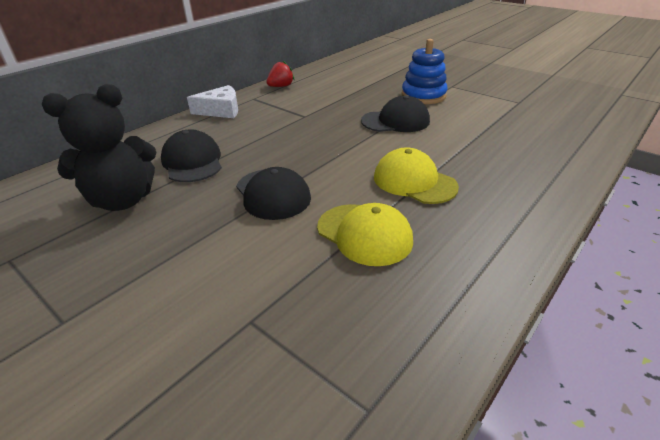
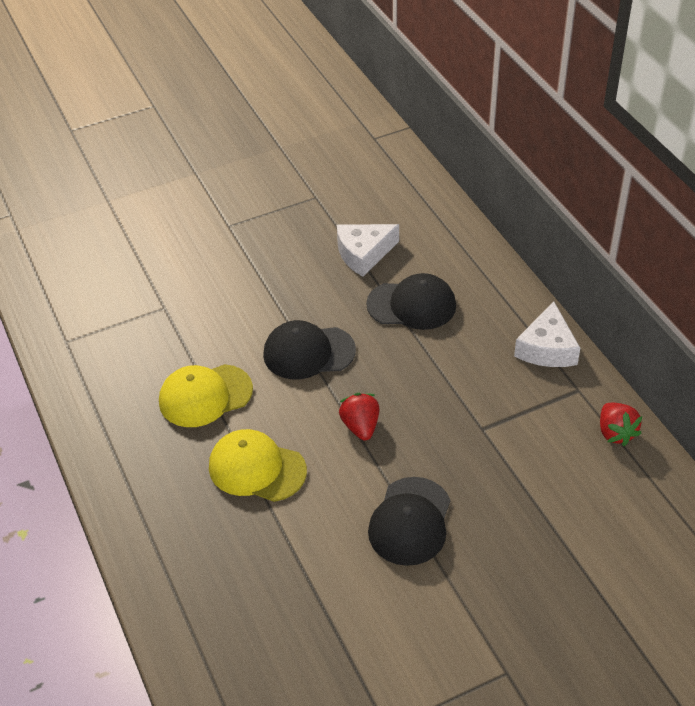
camera: 115 degrees right, 10 degrees up
(123, 200) = (364, 254): black teddy bear -> white cheese
(336, 152) = (360, 426): none -> red strawberry
(414, 182) = (257, 468): yellow cap -> yellow cap turned 135 degrees counterclockwise
(423, 96) = (483, 604): blue stacking toy -> none

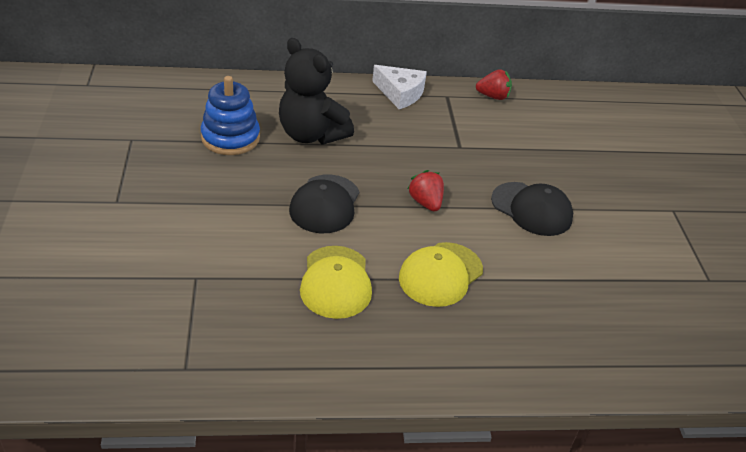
camera: 75 degrees left, 5 degrees down
(360, 426) = (425, 203): red strawberry -> red strawberry turned 60 degrees clockwise
(364, 254) = (230, 138): white cheese -> blue stacking toy
(412, 305) = (311, 135): black cap -> black teddy bear

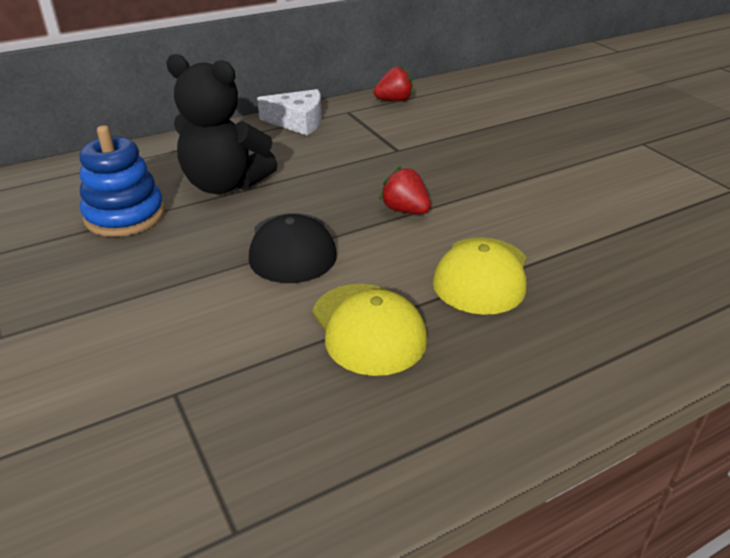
camera: 20 degrees left, 5 degrees down
(531, 209) = (517, 182): black cap -> none

